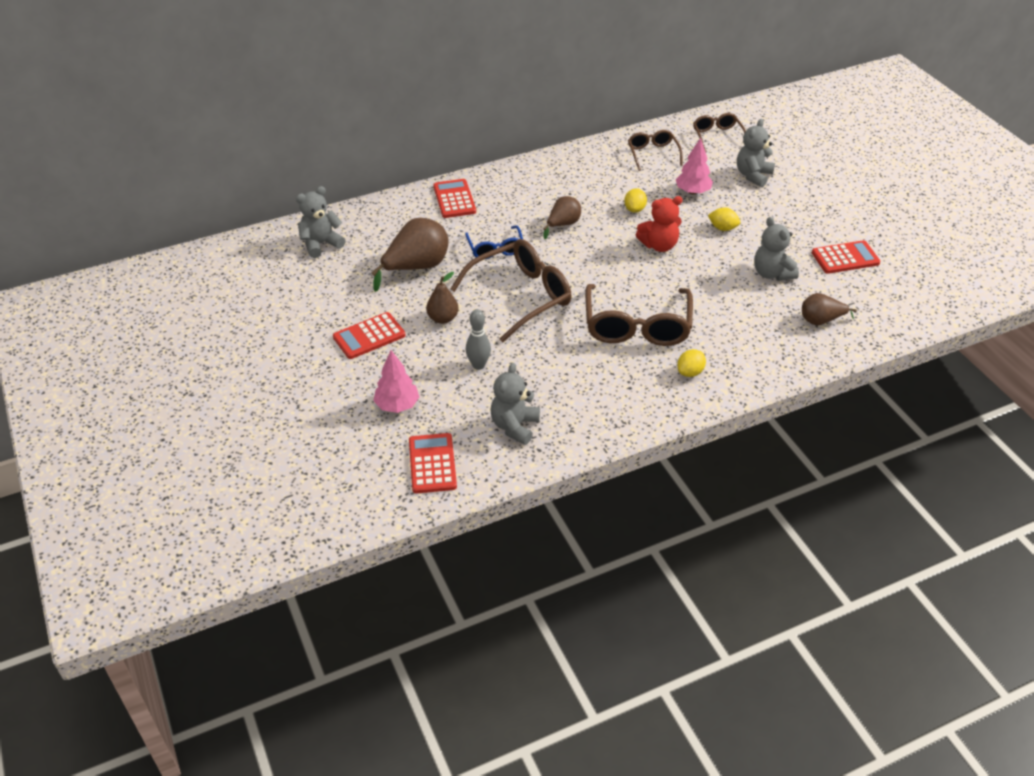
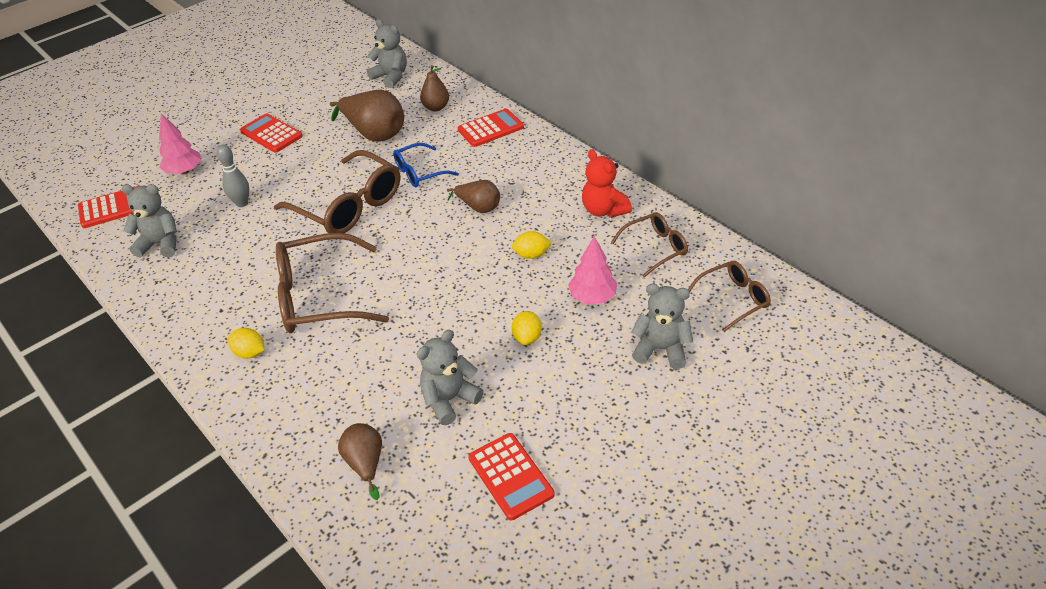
camera: 75 degrees right, 0 degrees up
(443, 318) = (304, 167): brown pear -> brown pear (436, 107)
(659, 245) = (469, 287): red teddy bear -> red teddy bear (603, 210)

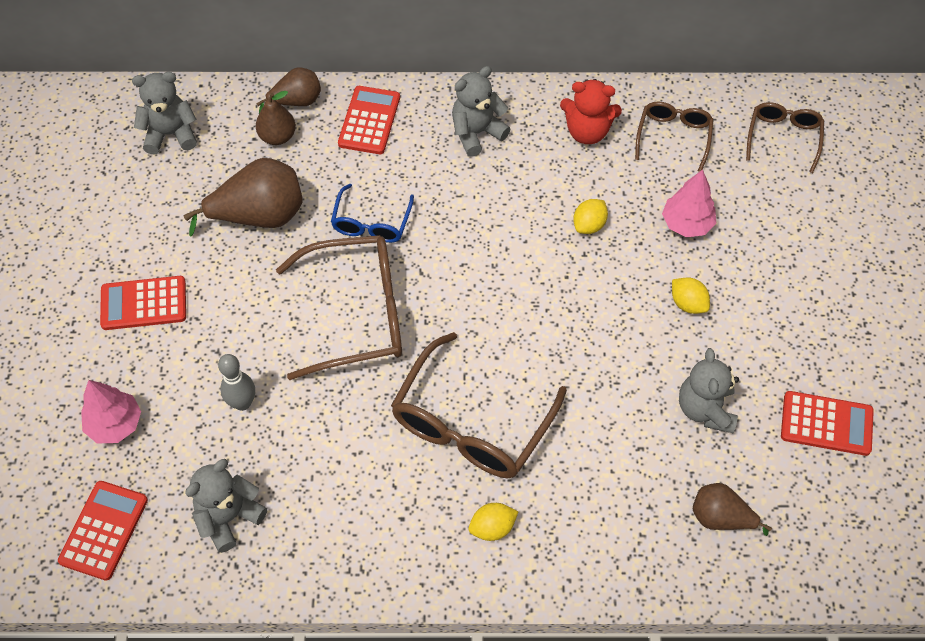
camera: 50 degrees left, 15 degrees up
(478, 207) = (480, 215): brown pear -> brown pear (296, 101)
(660, 349) = (789, 226): grey teddy bear -> grey teddy bear (476, 133)

